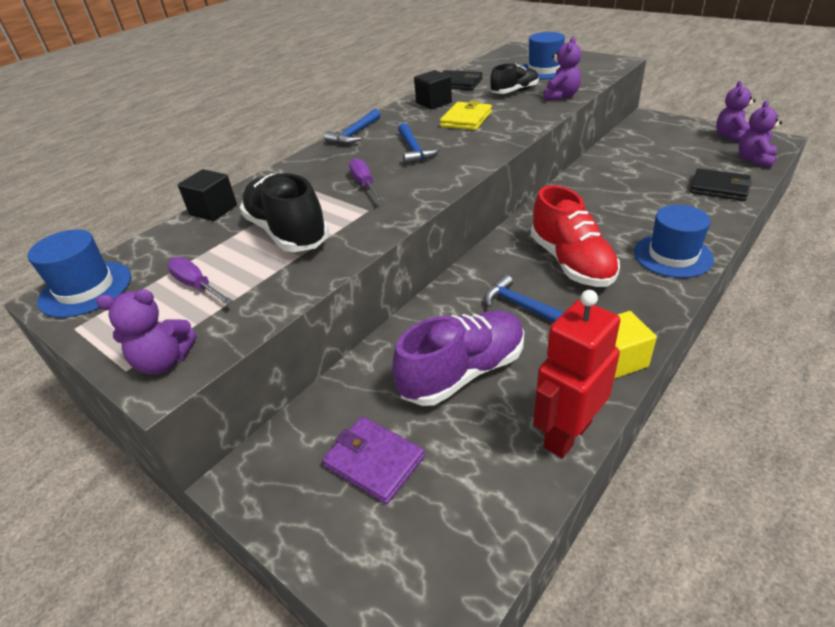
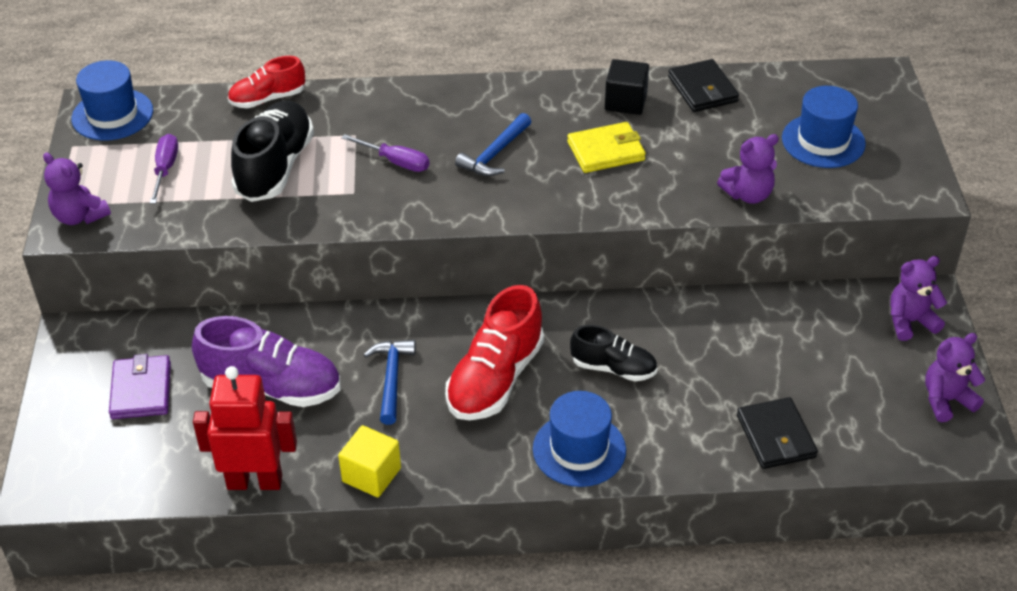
camera: 45 degrees right, 5 degrees up
(213, 210) = (268, 99): black cube -> red shoe
(354, 134) = (490, 90): blue hammer -> none
(364, 184) = (396, 162): purple screwdriver -> purple screwdriver turned 90 degrees clockwise
(514, 91) = (724, 149): black shoe -> black shoe (613, 368)
(754, 160) = (892, 445): purple teddy bear -> purple teddy bear (910, 322)

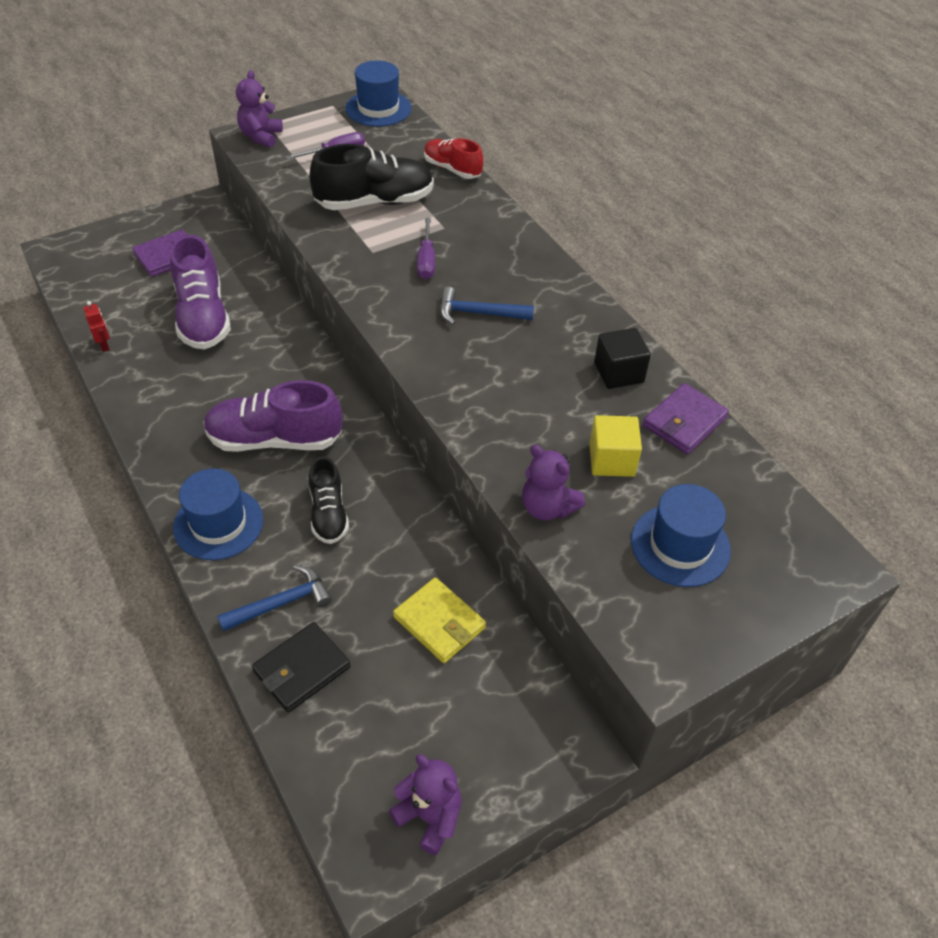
camera: 60 degrees right, 5 degrees up
(255, 481) = (104, 345): red robot -> red robot, size x0.42
(371, 475) = (136, 405): yellow cube -> yellow cube (611, 460)
(391, 378) = (244, 378): blue hammer -> blue hammer (282, 603)
(495, 379) = (275, 439): red shoe -> purple shoe
(606, 151) = (536, 382): yellow wallet -> yellow wallet (439, 622)
(702, 89) = (684, 422): black wallet -> purple wallet
(910, 322) = (532, 744): purple teddy bear -> none

